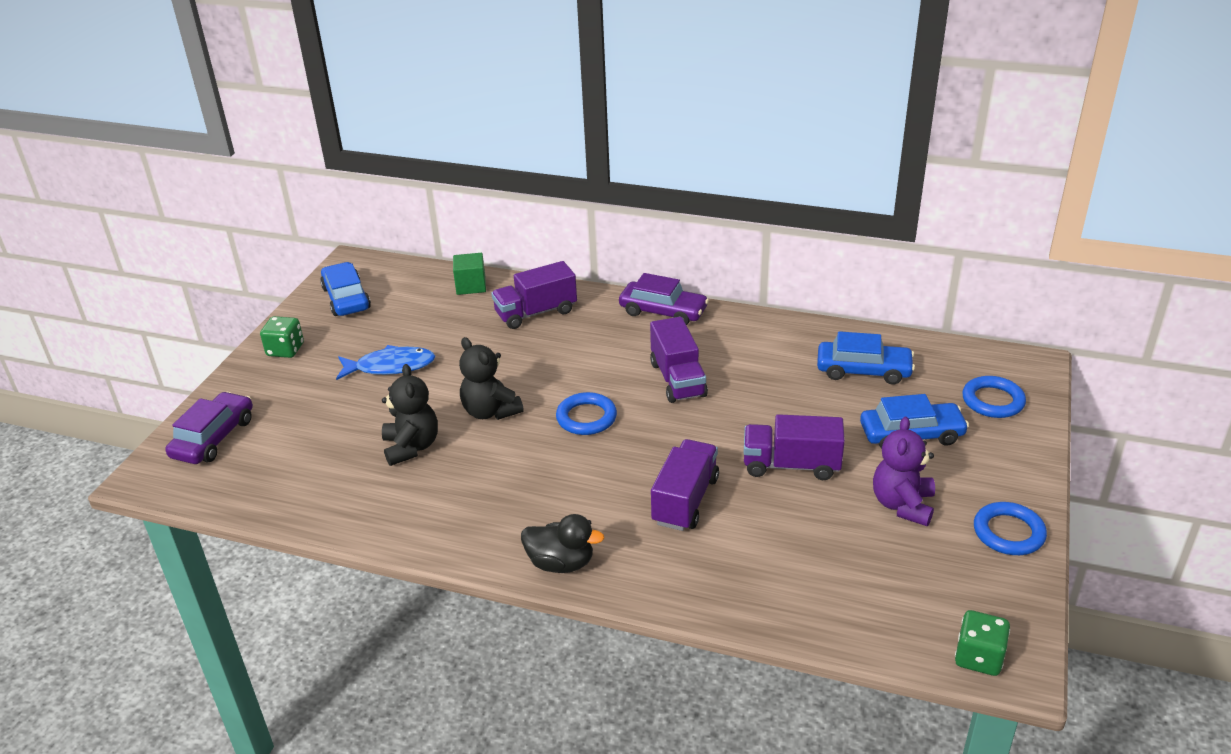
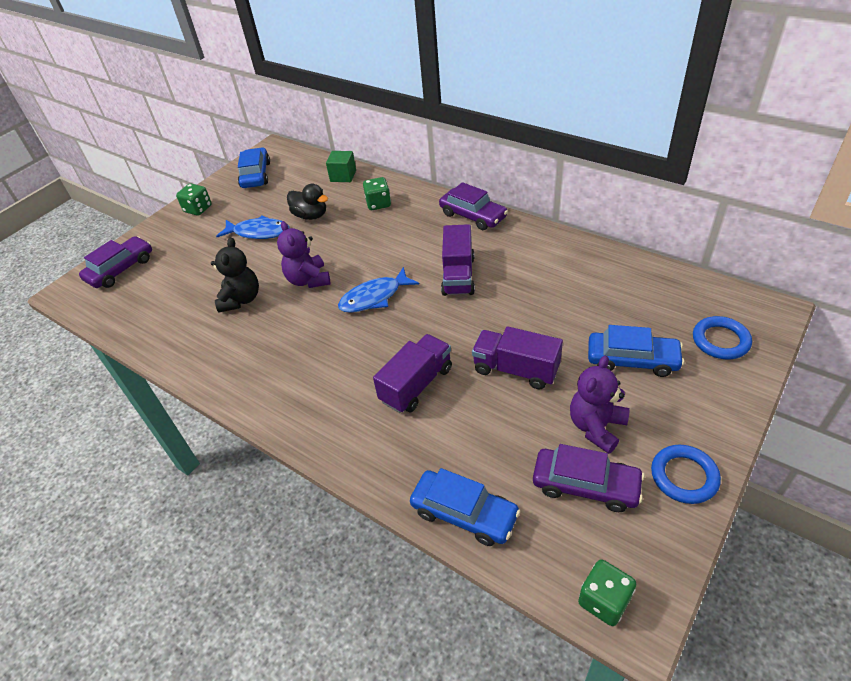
camera: 20 degrees right, 10 degrees up
(490, 411) = (308, 280): black teddy bear -> purple teddy bear
(536, 313) = (378, 204): purple truck -> green dice
(561, 563) = (298, 420): black duck -> black duck (311, 215)
(586, 418) = (374, 297): blue ring -> blue fish
(863, 370) = (614, 292): blue car -> blue car (464, 513)
(915, 561) = (585, 485): none -> purple car

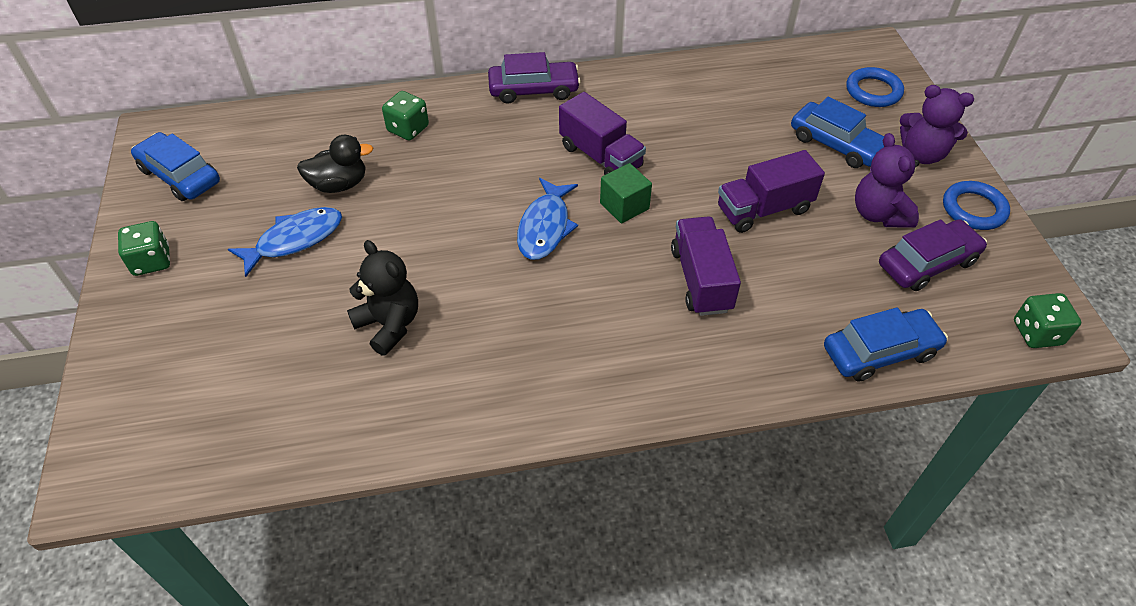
camera: 50 degrees left, 5 degrees up
(121, 269) = (143, 401): purple car -> none
(308, 280) = (443, 254): purple teddy bear -> purple teddy bear (922, 154)
(343, 176) = (315, 119): green cube -> green cube (624, 206)
(632, 360) = (836, 144): blue car -> blue car turned 75 degrees clockwise

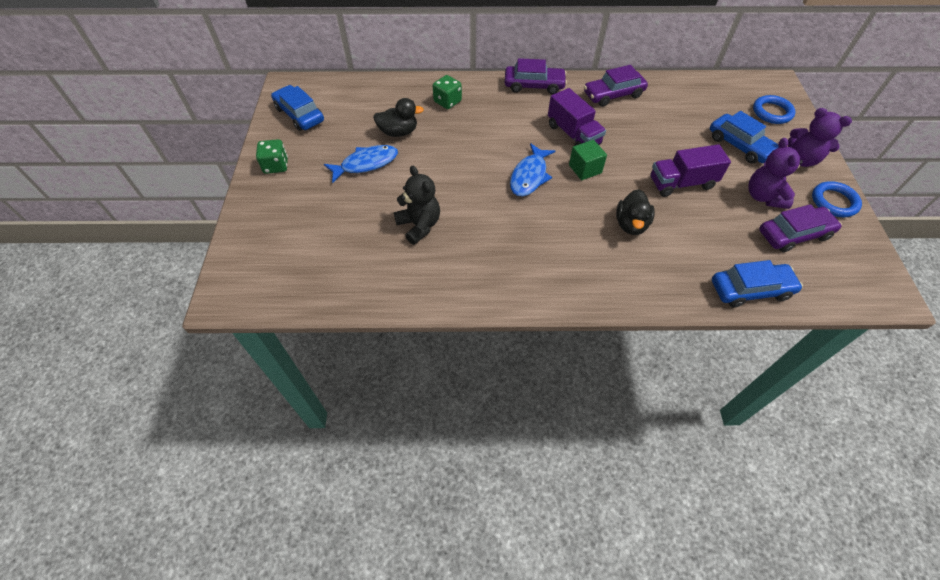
camera: 10 degrees right, 5 degrees up
(650, 90) = (613, 94): none -> purple car
(701, 280) = (631, 224): purple truck -> black duck
(1037, 333) = (868, 293): green dice -> none

